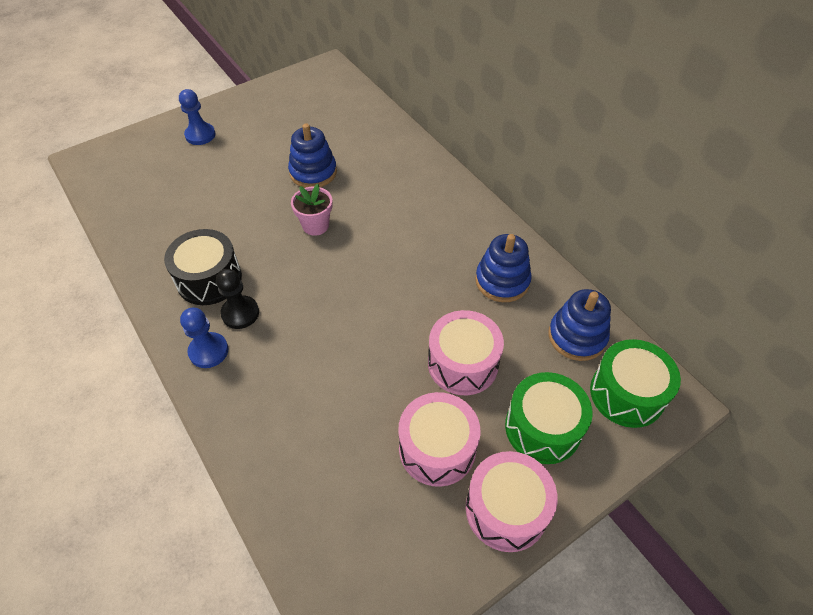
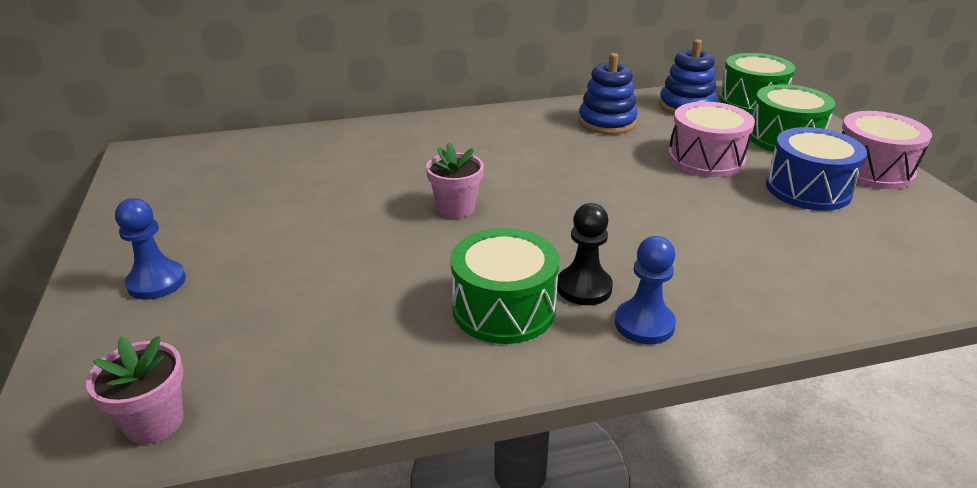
camera: 70 degrees left, 20 degrees down
(102, 182) = (154, 422): none -> pink flower pot
(209, 279) = (504, 308): black drum -> green drum
(313, 172) = (353, 195): blue stacking toy -> none
(437, 448) = (808, 189): pink drum -> blue drum

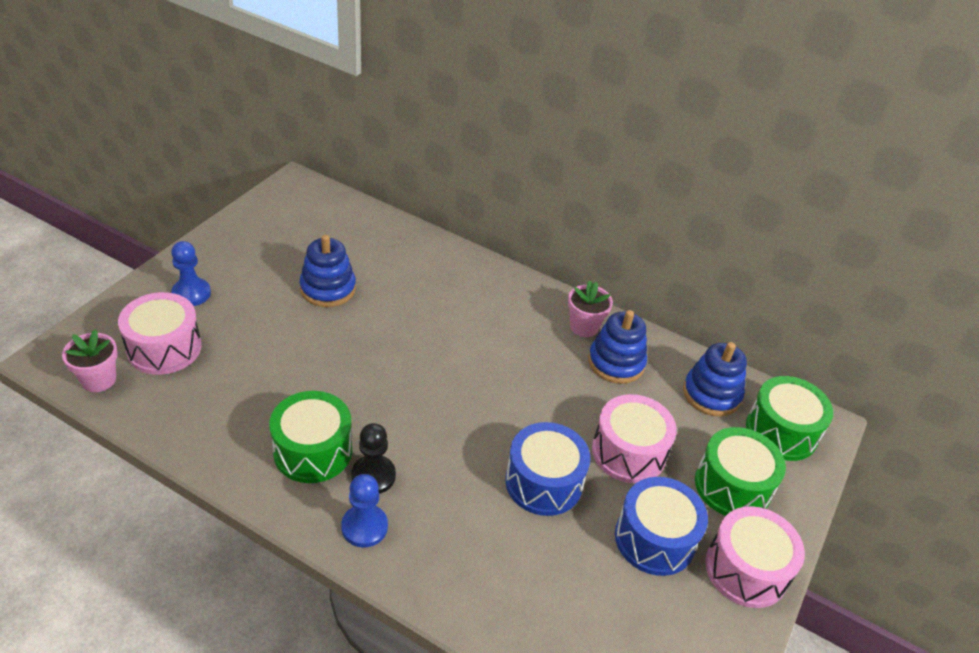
camera: 40 degrees right, 10 degrees up
(199, 341) = (164, 348): none -> pink drum
(308, 200) = (328, 289): none -> blue stacking toy
(456, 208) = (395, 359): pink flower pot -> pink flower pot (584, 327)
(696, 206) = (543, 482): none -> blue drum

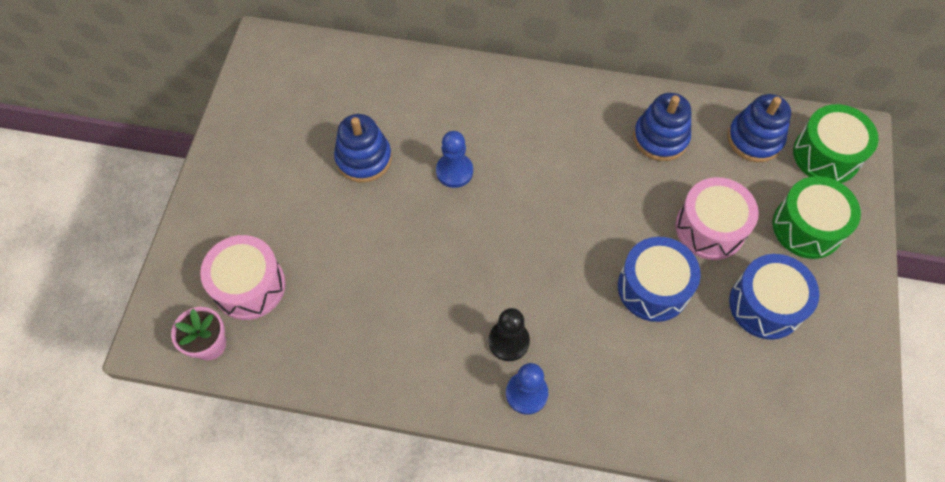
camera: 15 degrees left, 20 degrees up
(191, 293) = (238, 215): blue pawn -> blue pawn (454, 171)
(313, 451) = (444, 338): green drum -> none
(584, 327) = (616, 109): pink flower pot -> none
(746, 569) = (847, 303): pink drum -> none

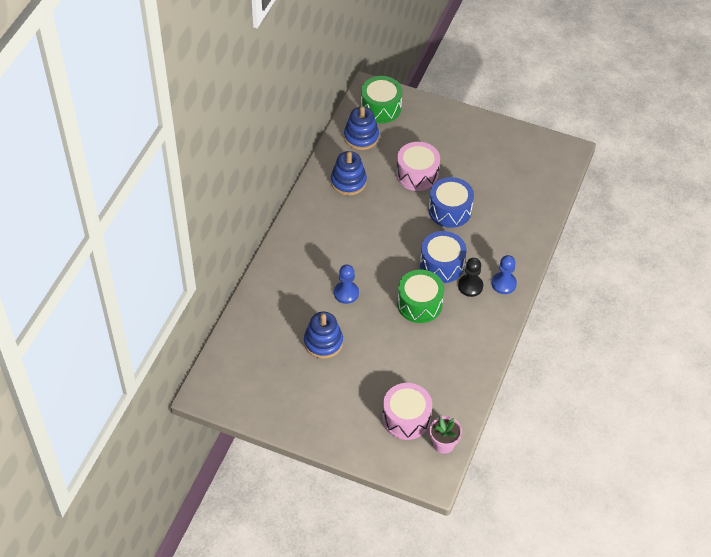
camera: 80 degrees left, 10 degrees down
(765, 305) = (470, 163): blue drum -> blue drum (442, 265)
(807, 227) = (426, 131): green drum -> green drum (419, 304)

